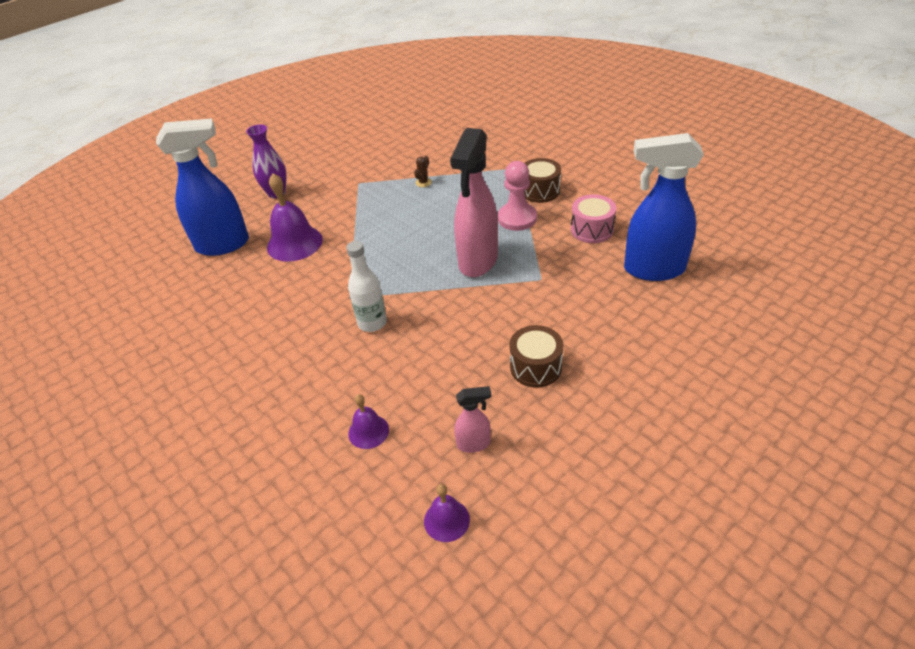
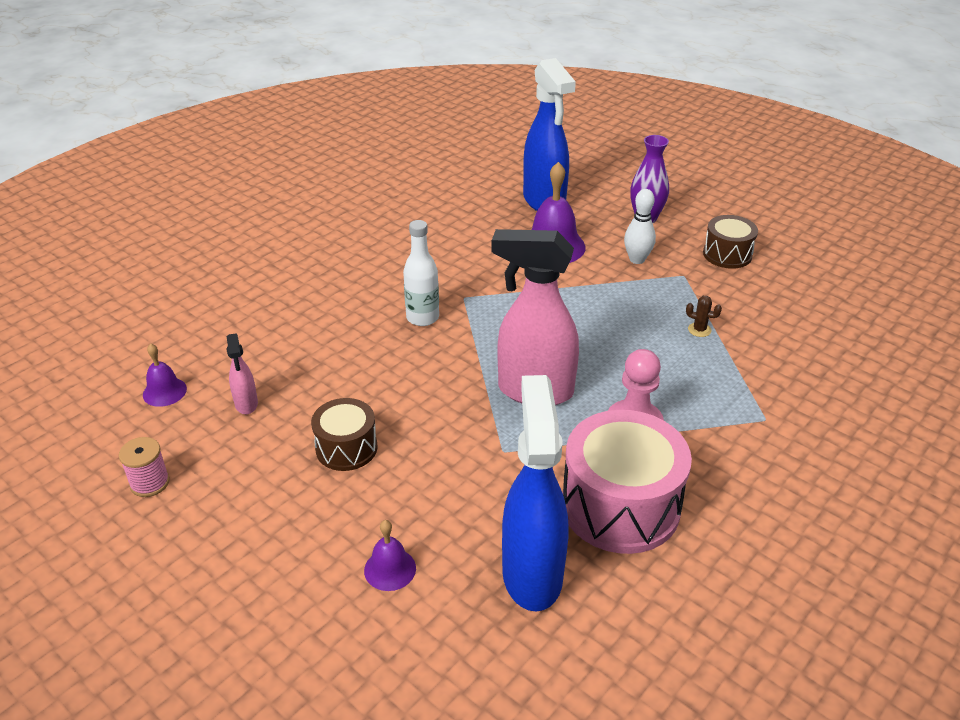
camera: 80 degrees right, 5 degrees down
(331, 202) = (637, 259): none -> white bowling pin
(368, 431) = (274, 333): purple bell -> purple bell (390, 569)
(540, 191) = (709, 448): brown drum -> brown drum (727, 254)
(579, 510) = (150, 483): none -> pink spool
(592, 229) = (620, 506): pink drum -> pink drum, size x1.80

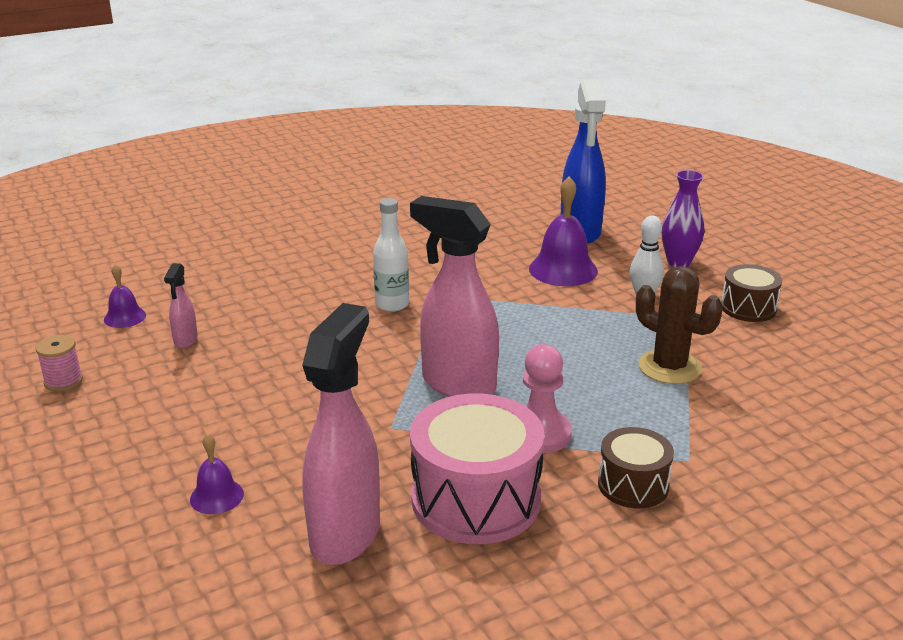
camera: 20 degrees right, 10 degrees down
(346, 448) = (247, 392): brown drum -> brown drum (633, 485)
(532, 574) = (346, 534): blue spray bottle -> pink spray bottle
(699, 330) = (669, 367): brown cactus -> brown cactus, size x2.41

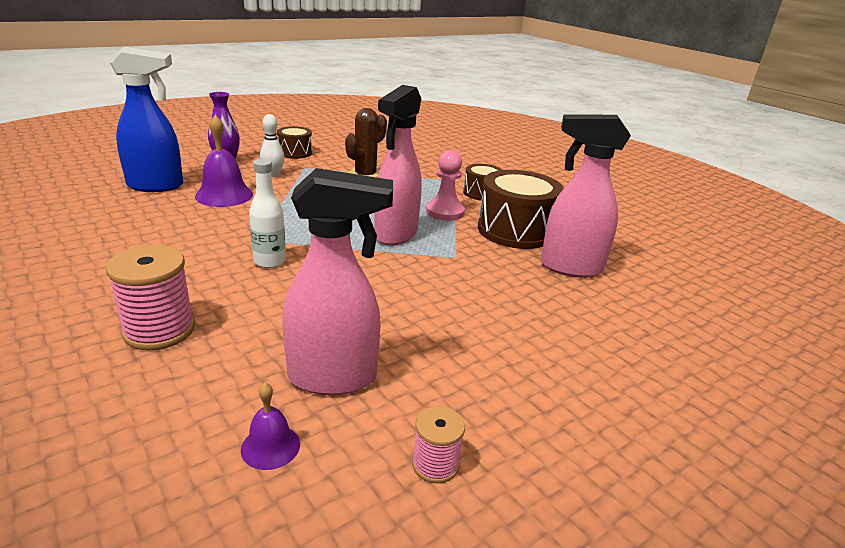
camera: 100 degrees left, 0 degrees up
(185, 340) = (334, 378): pink spray bottle -> pink spray bottle, size x2.19
(216, 496) = (566, 320): purple bell -> none
(282, 266) = (159, 330): none -> pink spool
(476, 499) = (515, 230): pink drum -> brown drum

